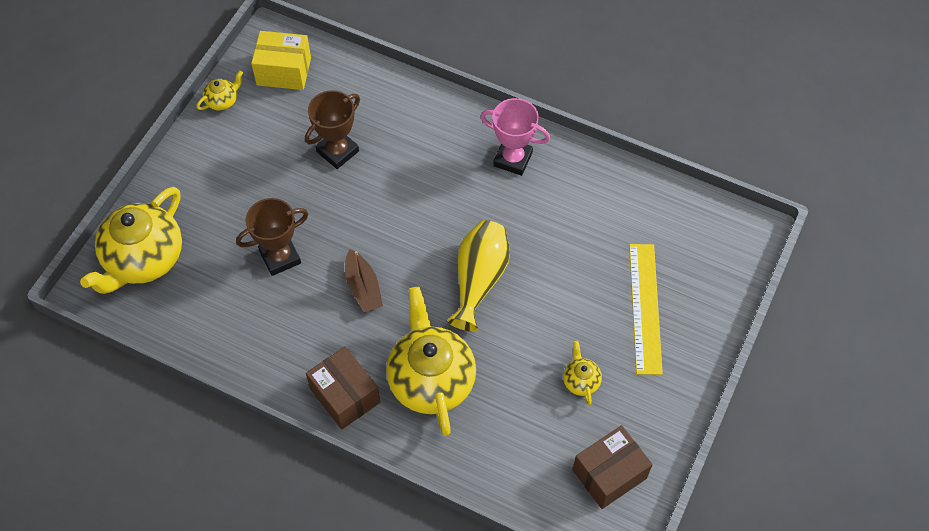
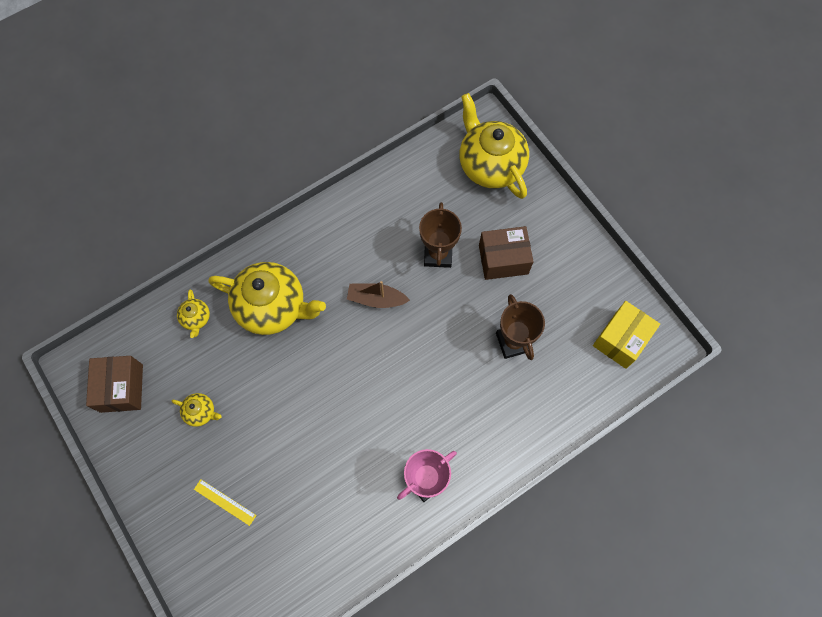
camera: 120 degrees right, 10 degrees up
(222, 101) = (613, 278): yellow teapot -> yellow teapot (196, 318)
(345, 395) = (299, 245): brown box -> brown box (503, 259)
(479, 280) = (330, 386): yellow vase -> none
(645, 308) = (225, 502): yellow ruler -> yellow ruler, size x0.51

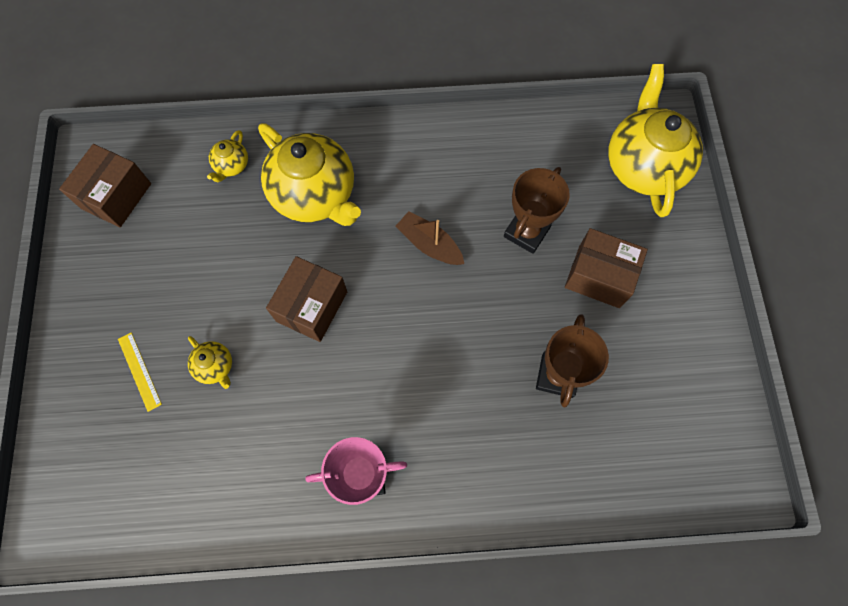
camera: 30 degrees right, 0 degrees up
(201, 412) = (176, 263): yellow teapot -> yellow teapot (215, 366)
(320, 388) = (312, 306): none -> brown box
(621, 339) = (691, 445): yellow box -> none

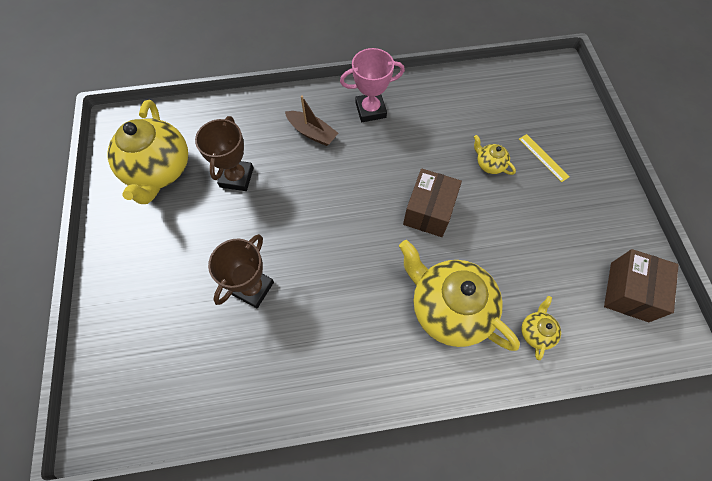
camera: 175 degrees right, 5 degrees down
(429, 244) = (339, 269): brown boat -> brown boat (312, 133)
(599, 276) = (193, 253): brown box -> none
(643, 166) = (131, 368): yellow teapot -> yellow teapot (159, 170)

